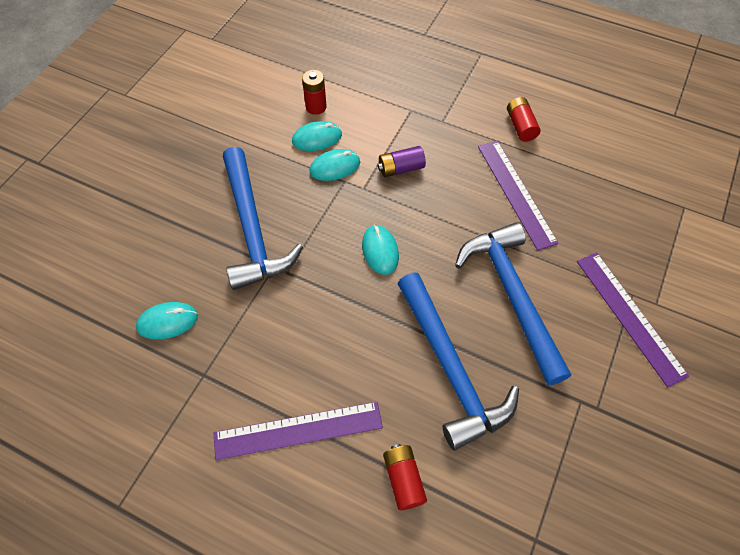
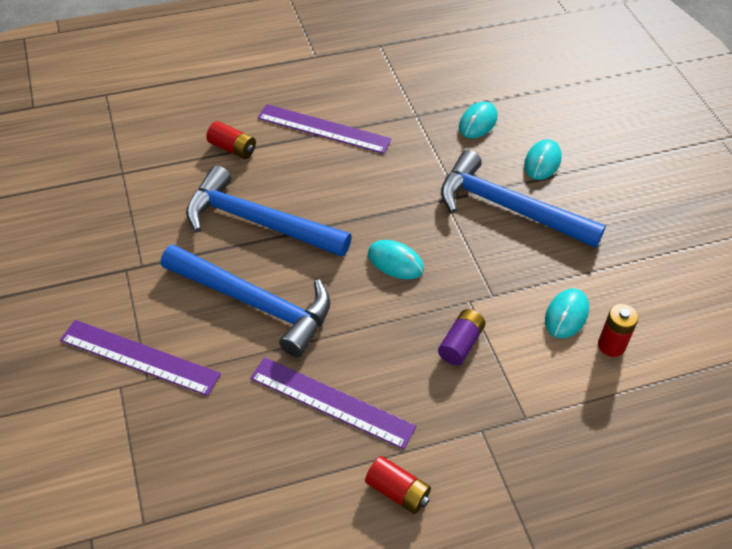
camera: 135 degrees right, 10 degrees down
(298, 430) = (324, 129): purple ruler -> purple ruler turned 75 degrees clockwise
(335, 167) = (516, 301): turquoise mouse -> turquoise mouse (542, 162)

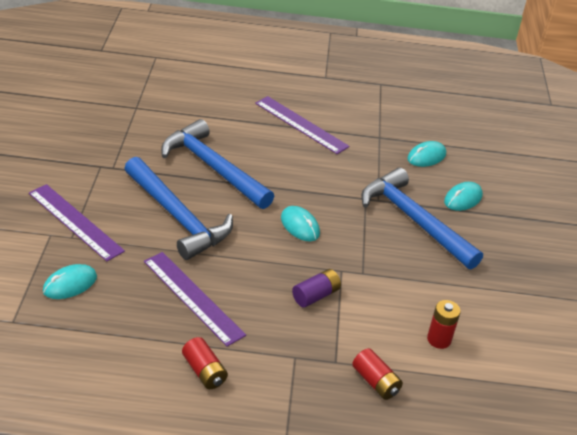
camera: 20 degrees right, 10 degrees down
(232, 148) = (224, 116): red battery -> red battery (375, 382)
(566, 315) = (414, 306): turquoise mouse -> turquoise mouse (70, 284)

